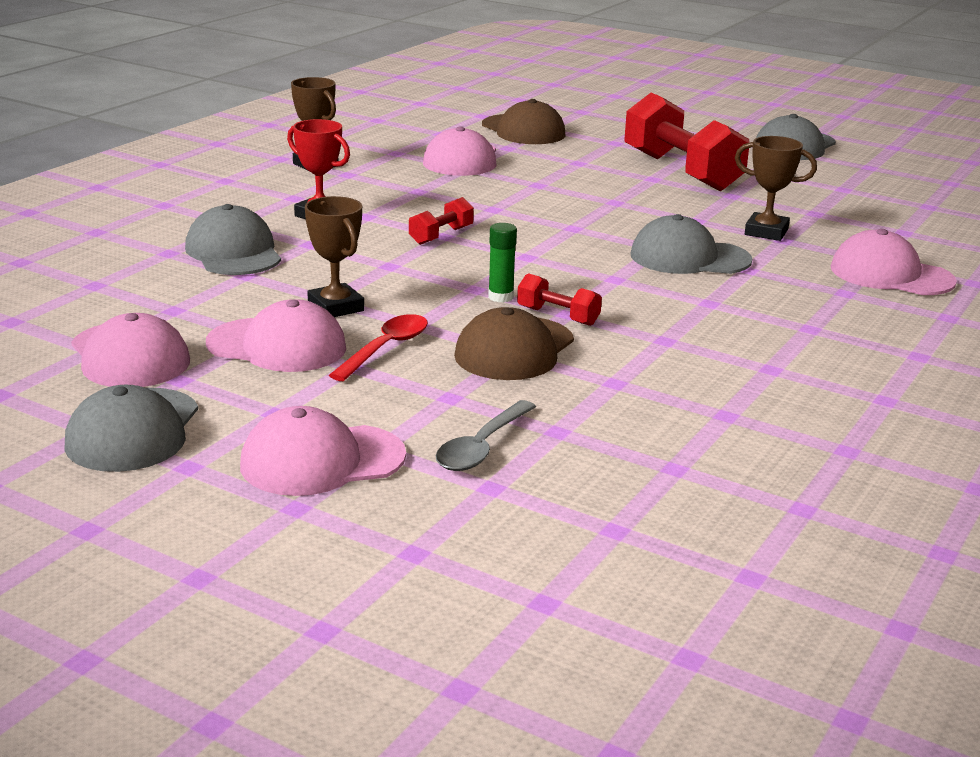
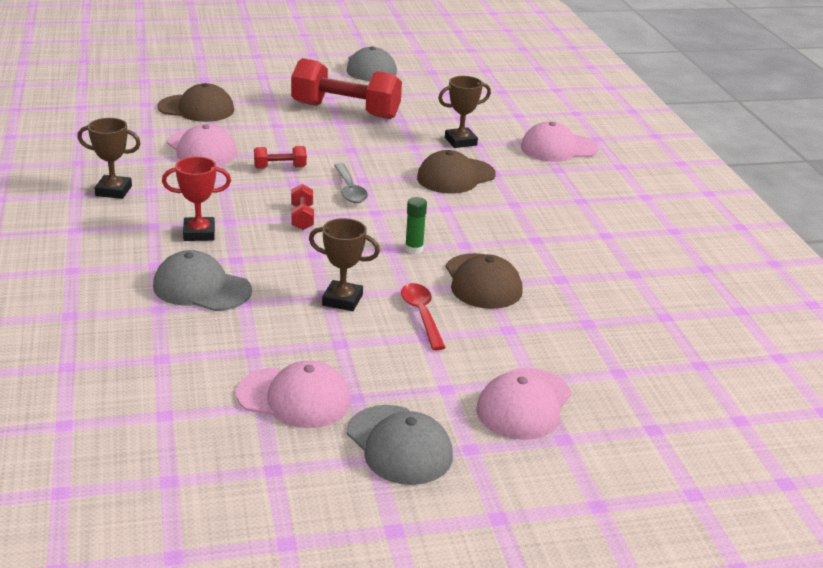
camera: 45 degrees left, 5 degrees up
(277, 346) = (363, 344): pink cap -> none
(482, 447) = (575, 352): grey spoon -> grey spoon (349, 190)
(558, 316) = (464, 248): red dumbbell -> red dumbbell (280, 167)
(689, 258) = (455, 176): grey cap -> brown cap

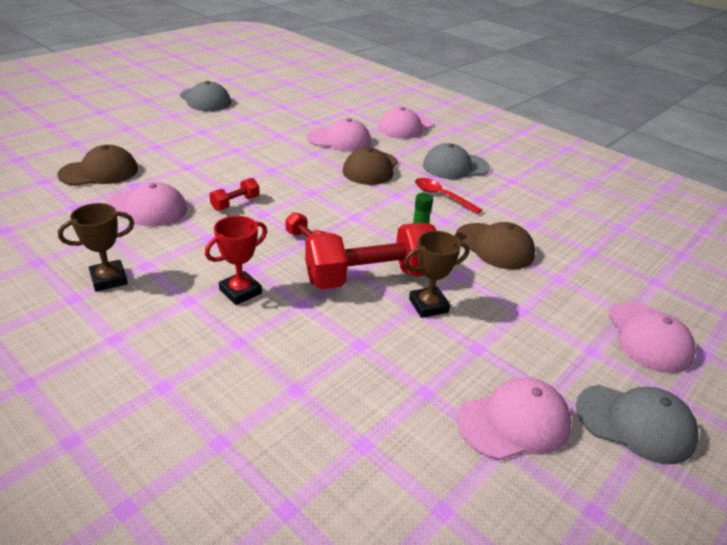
camera: 35 degrees left, 5 degrees up
(201, 288) = (308, 347): grey cap -> grey cap (455, 166)
(345, 111) = (228, 139): red dumbbell -> red dumbbell (370, 277)
(349, 190) = (312, 204): grey spoon -> none
(422, 315) = (495, 293): red spoon -> red spoon (442, 196)
(460, 141) = (339, 140): brown trophy -> pink cap

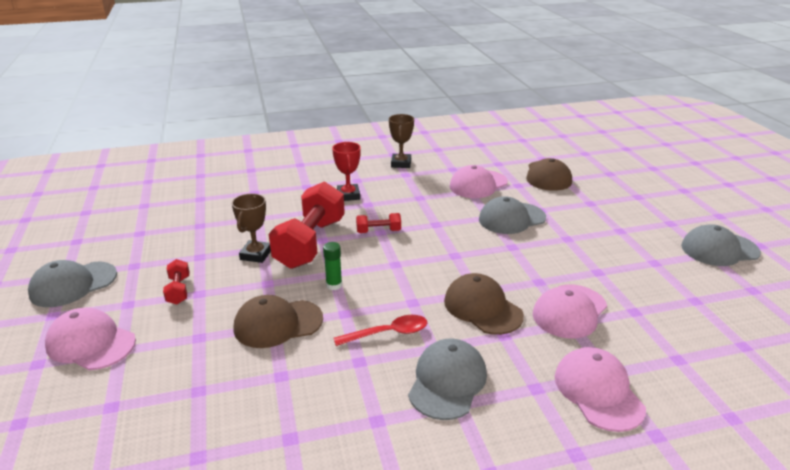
camera: 125 degrees right, 5 degrees down
(218, 177) = (511, 218): none -> grey cap
(235, 203) = (461, 216): red dumbbell -> red dumbbell (178, 290)
(514, 422) = (142, 243): pink cap -> none

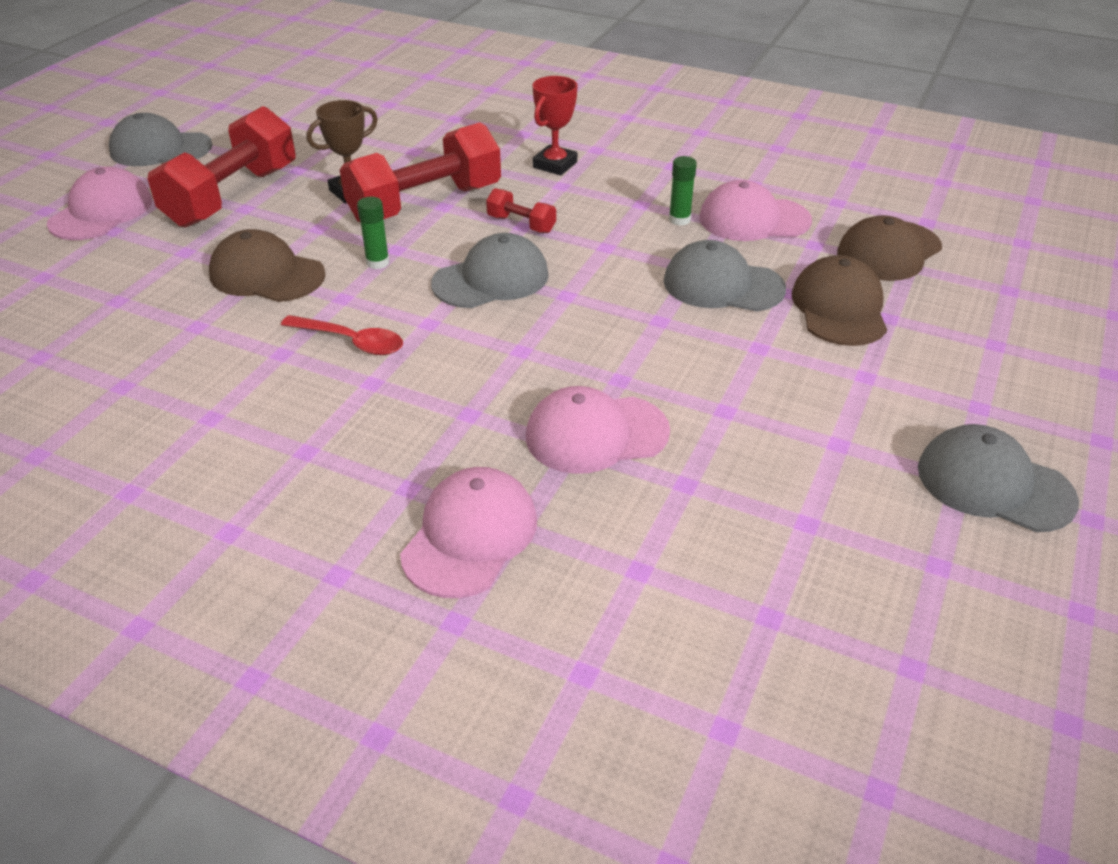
camera: 40 degrees right, 10 degrees up
(91, 343) = (101, 212): pink cap -> pink cap turned 45 degrees clockwise
(178, 290) = (232, 196): red dumbbell -> red dumbbell, size x2.26
(401, 163) = (690, 149): brown trophy -> none
(447, 382) = (330, 424): grey cap -> grey cap (491, 279)
(448, 197) = (679, 220): none -> green glue stick
(482, 308) = (496, 371): brown cap -> brown cap (839, 308)

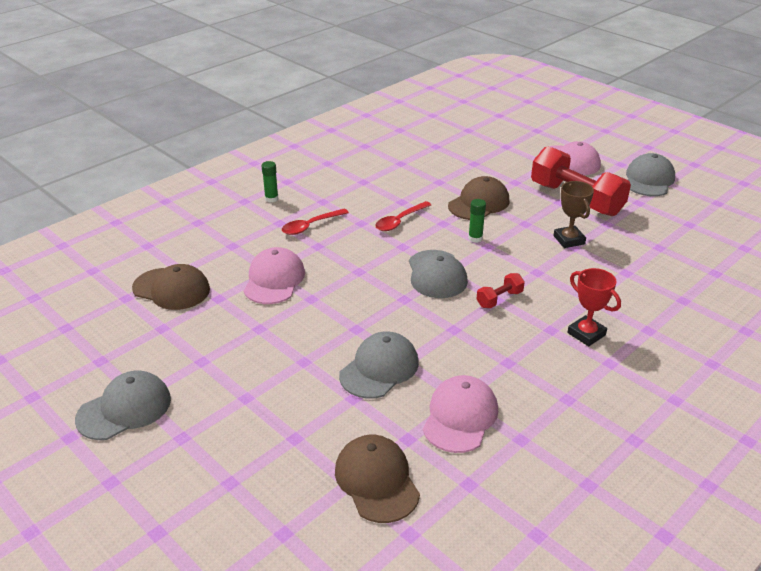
camera: 110 degrees right, 5 degrees down
(405, 441) = (310, 226): none -> red spoon
(425, 204) = (542, 265): red dumbbell -> none
(470, 536) = (238, 233): pink cap -> none
(679, 220) = (476, 375): green glue stick -> green glue stick (271, 199)
(839, 308) = (321, 416): brown cap -> brown cap (171, 289)

